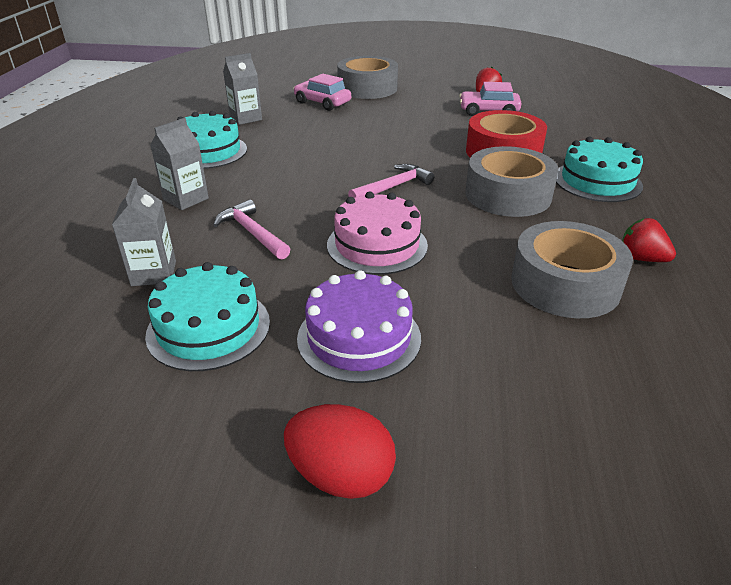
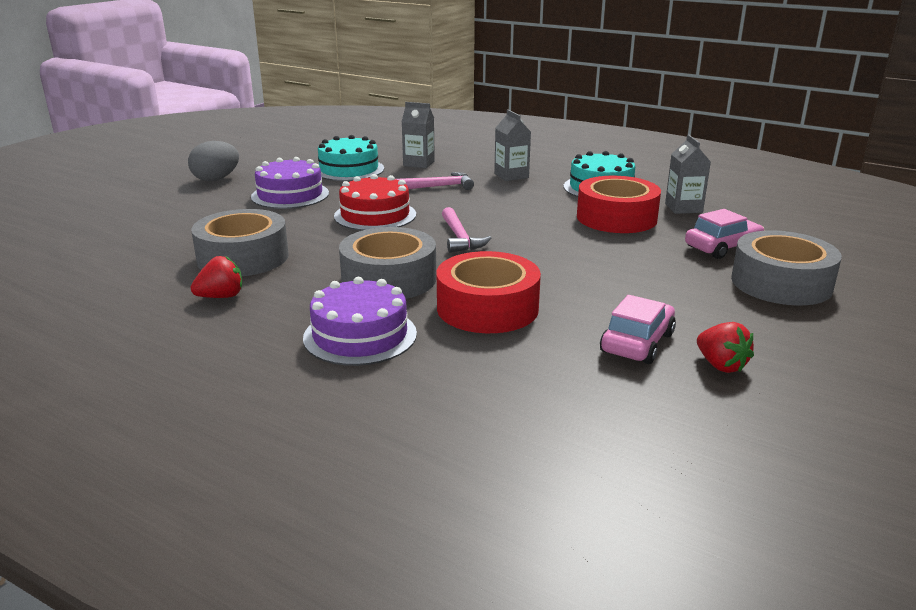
camera: 115 degrees right, 10 degrees down
(288, 137) = (616, 218): none -> red tape
(341, 475) = (216, 179): red egg -> grey egg
(377, 245) = (375, 215): pink cake -> red cake
(597, 181) = (360, 335): turquoise cake -> purple cake

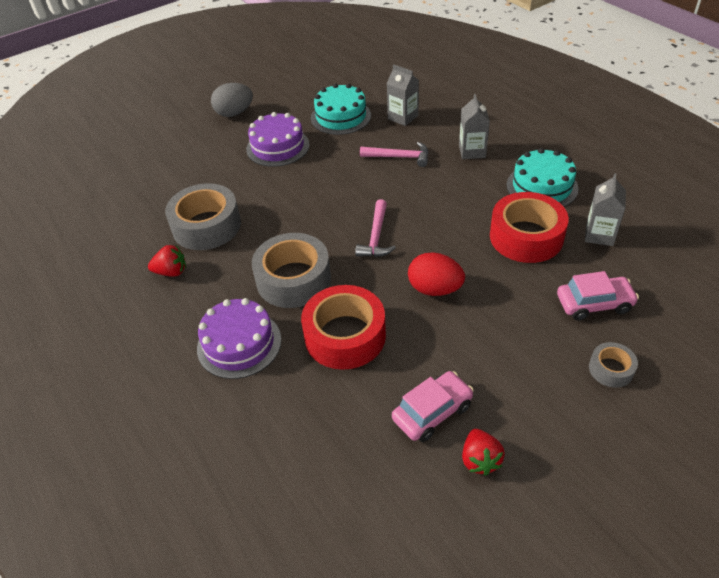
camera: 25 degrees right, 20 degrees up
(375, 215) = (327, 189): red cake -> none
(557, 262) = (435, 289): none -> red egg
(781, 283) = (611, 369): grey tape -> grey tape, size x0.50

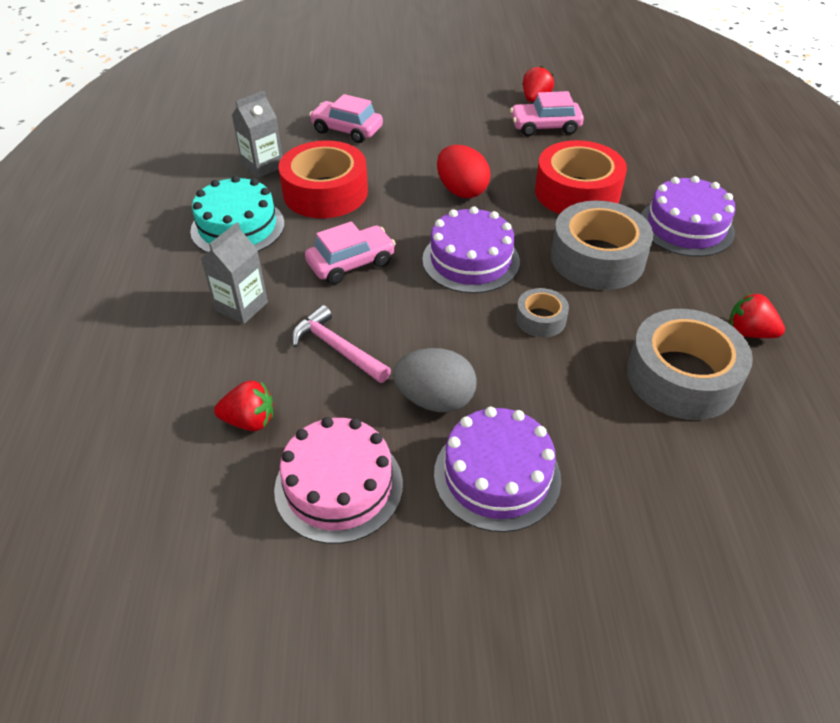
camera: 150 degrees left, 0 degrees up
(234, 113) = (529, 638): grey egg -> grey egg (435, 399)
(341, 117) = (339, 486): turquoise cake -> pink cake
(376, 236) = (471, 260): pink hammer -> purple cake
(403, 117) = (249, 421): grey carton -> red strawberry
(445, 199) = (351, 263): none -> pink car
(611, 369) = (393, 99): grey tape -> grey tape (540, 319)

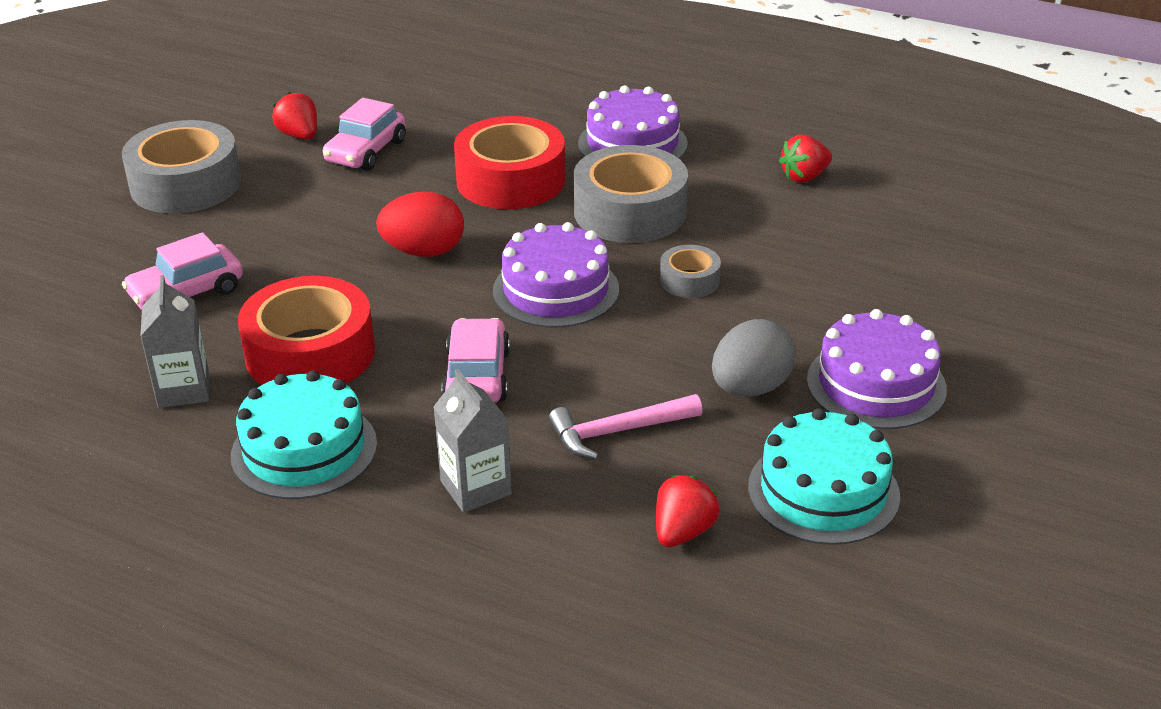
camera: 60 degrees left, 10 degrees down
(339, 486) = (823, 491): pink cake -> turquoise cake
(681, 377) = (830, 234): grey tape -> grey tape (186, 184)

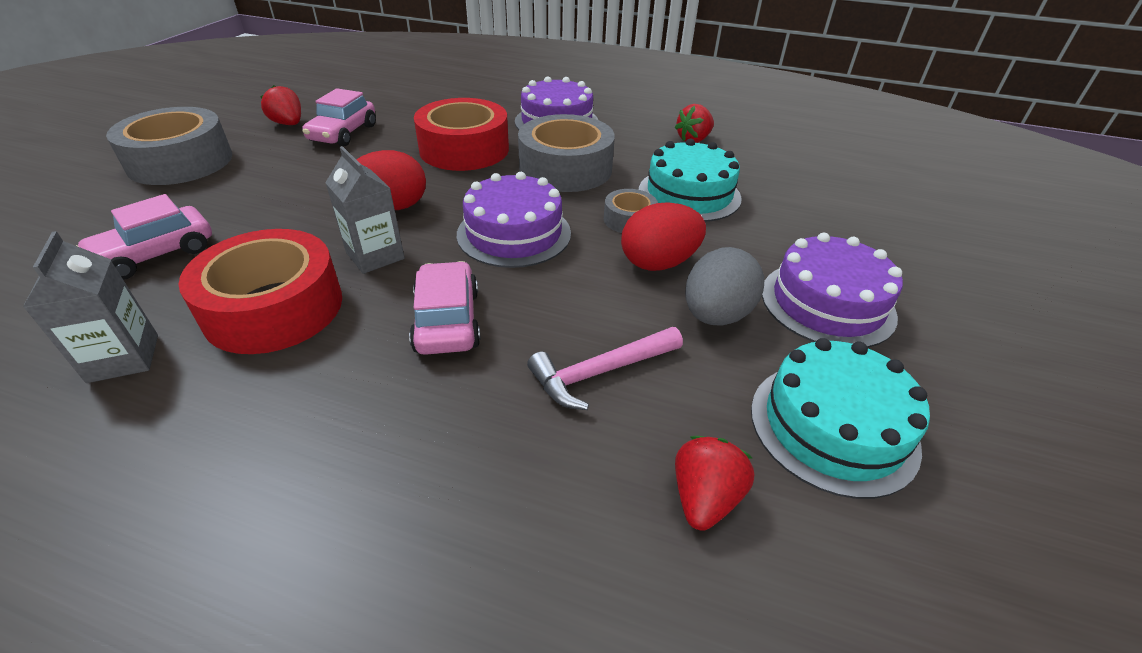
camera: 10 degrees left, 5 degrees up
(304, 449) = (252, 423): turquoise cake -> turquoise cake (689, 194)
(476, 488) = (454, 458): grey carton -> grey carton (375, 256)
(708, 331) = (658, 263): none -> red egg

